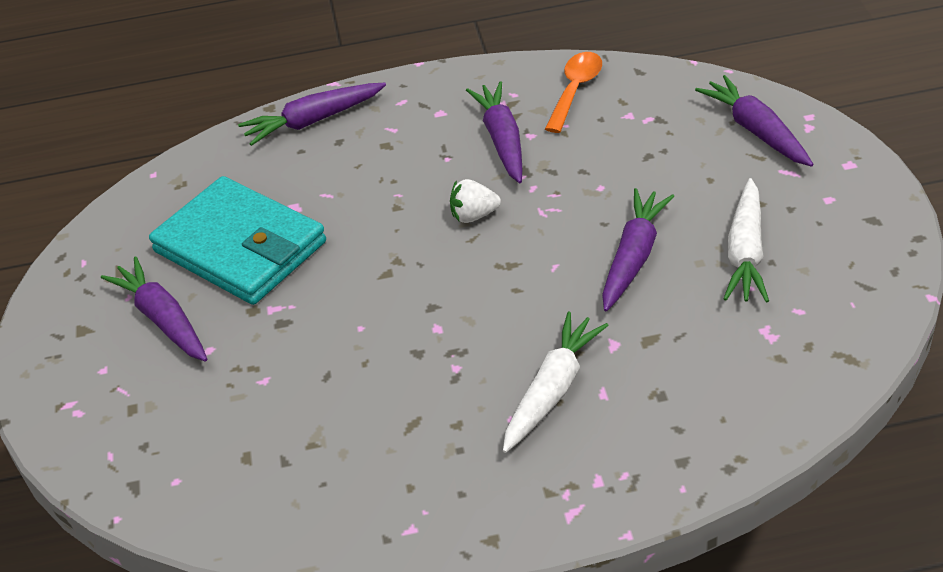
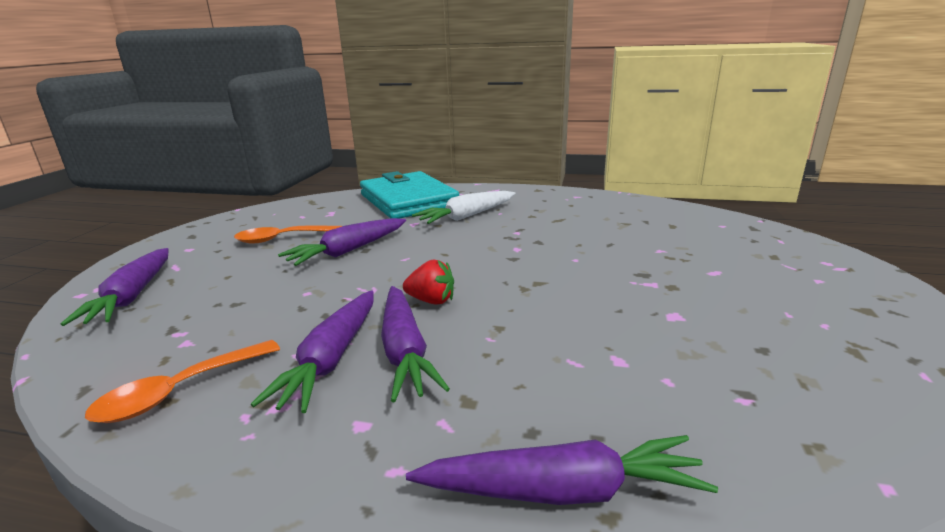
camera: 160 degrees left, 20 degrees down
(163, 319) = (769, 298): purple carrot -> purple carrot (405, 351)
(240, 247) = (691, 336): turquoise wallet -> turquoise wallet (408, 201)
(474, 215) = (431, 301): white strawberry -> red strawberry
(745, 252) = (282, 239): white carrot -> orange spoon

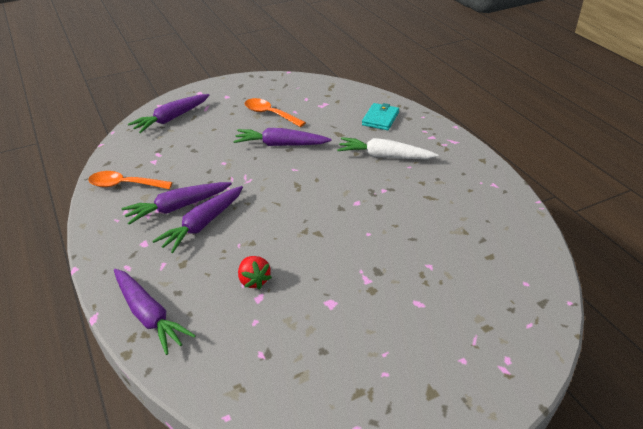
camera: 50 degrees right, 15 degrees up
(408, 201) = (380, 119): turquoise wallet -> turquoise wallet, size x0.47
(431, 301) = (256, 206): red strawberry -> red strawberry (254, 280)

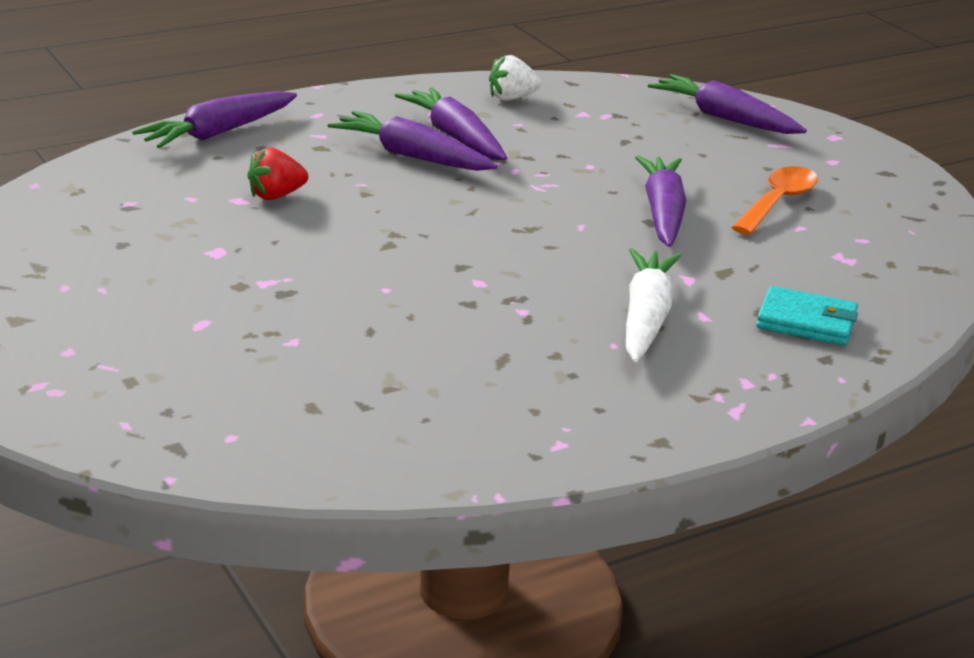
camera: 85 degrees right, 10 degrees down
(124, 185) = (512, 98): orange spoon -> white strawberry

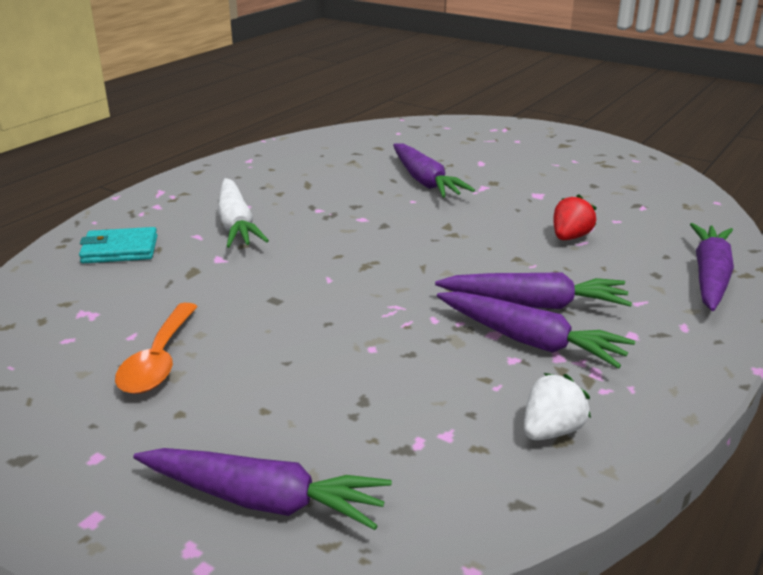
camera: 155 degrees right, 0 degrees up
(663, 213) = (267, 311): purple carrot -> purple carrot (425, 181)

